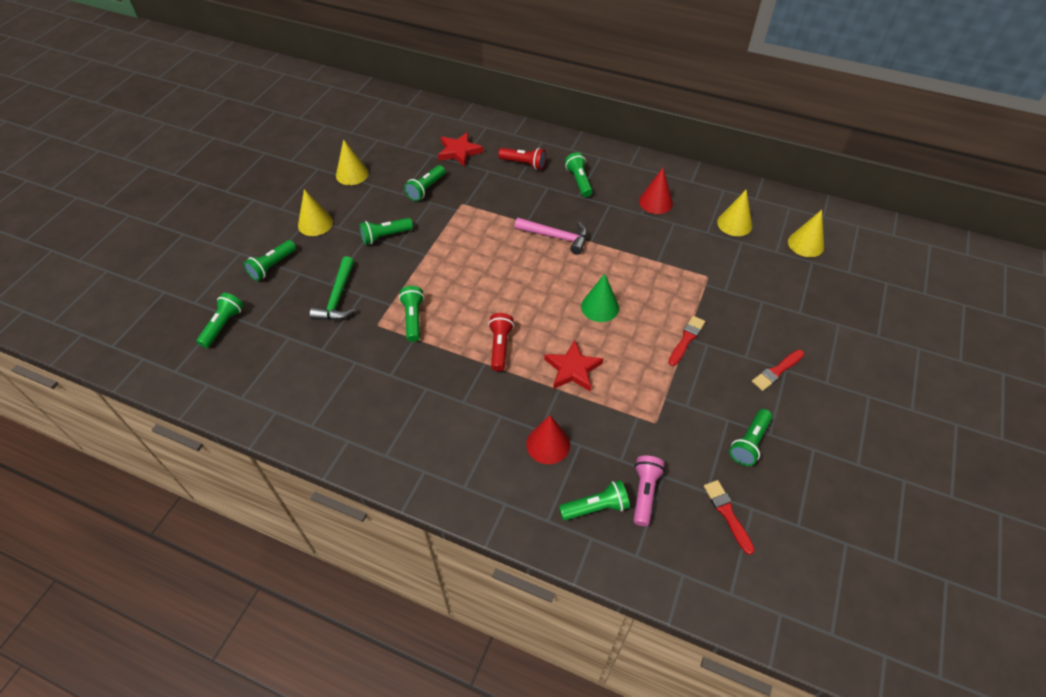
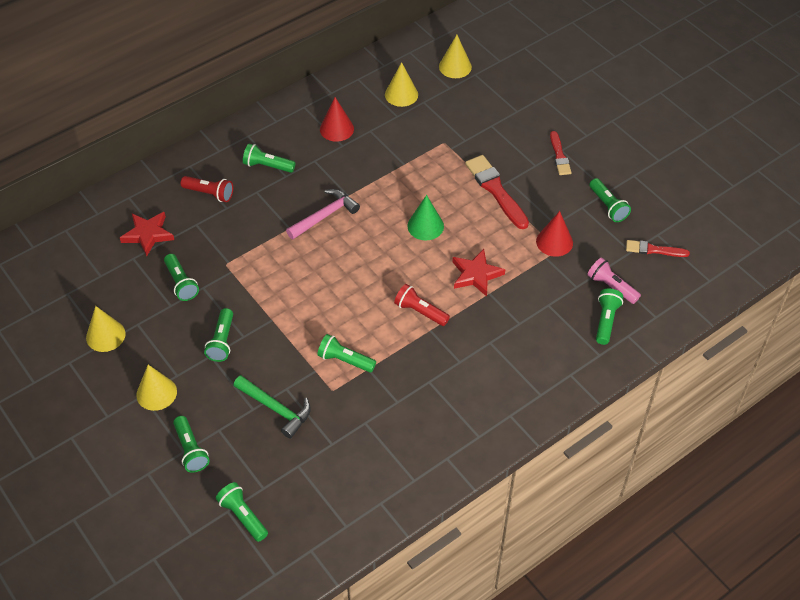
camera: 60 degrees left, 0 degrees up
(524, 164) = (209, 193): red flashlight -> red flashlight turned 60 degrees clockwise
(548, 444) = (535, 324): red cone -> red cone (554, 242)
(686, 339) = (496, 190): red brush -> red brush, size x1.68

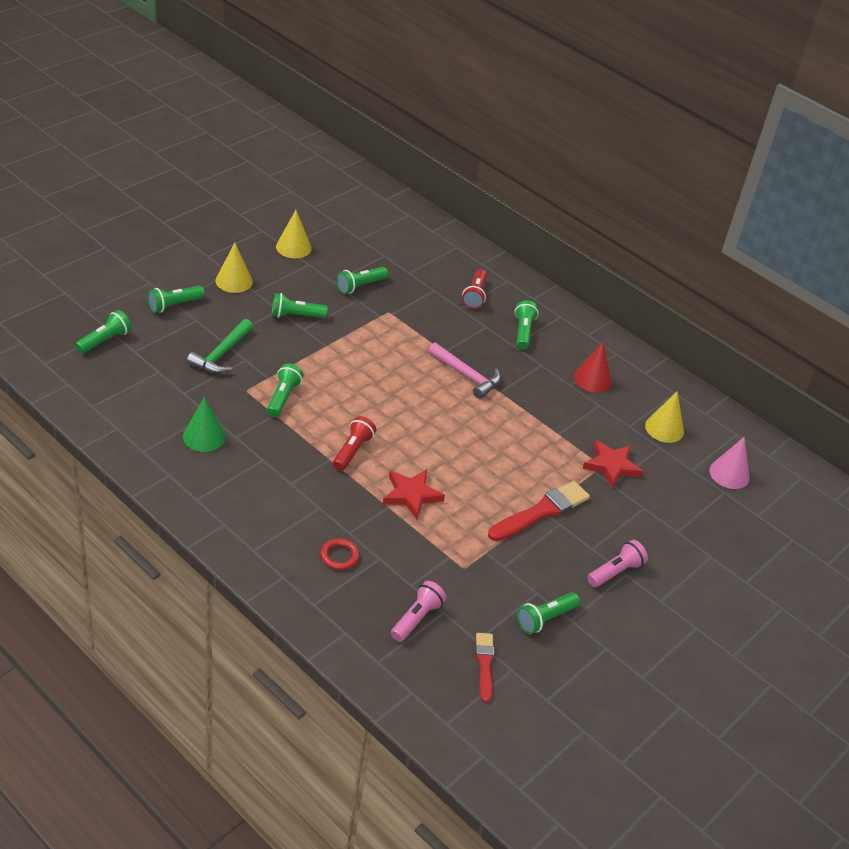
camera: 75 degrees right, 10 degrees down
(148, 234) = (414, 262): red star -> red star (611, 466)
(425, 226) = (472, 452): green cone -> green cone (204, 436)
(455, 66) = (729, 474): yellow cone -> pink cone
(546, 332) = (339, 556): none -> red ring
(554, 242) = (475, 565): red cone -> none
(559, 156) = (615, 572): red brush -> pink flashlight
(606, 321) = (364, 611): green flashlight -> none

